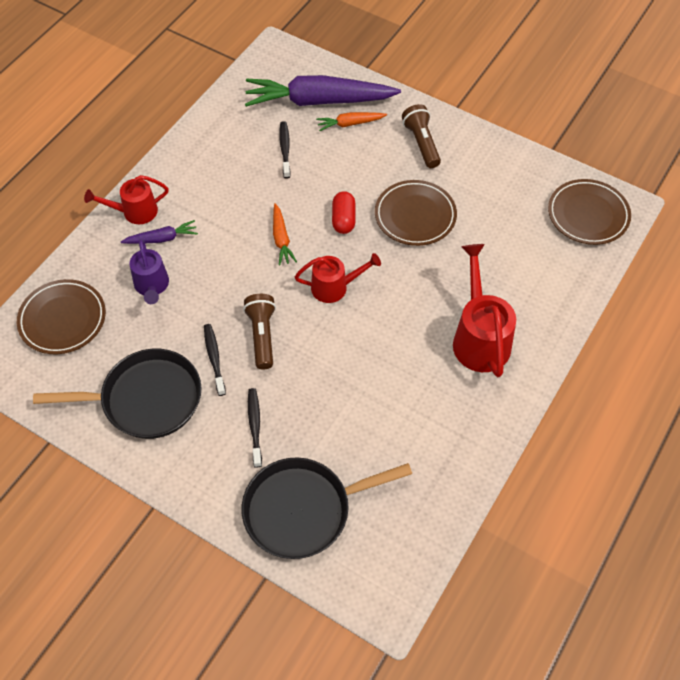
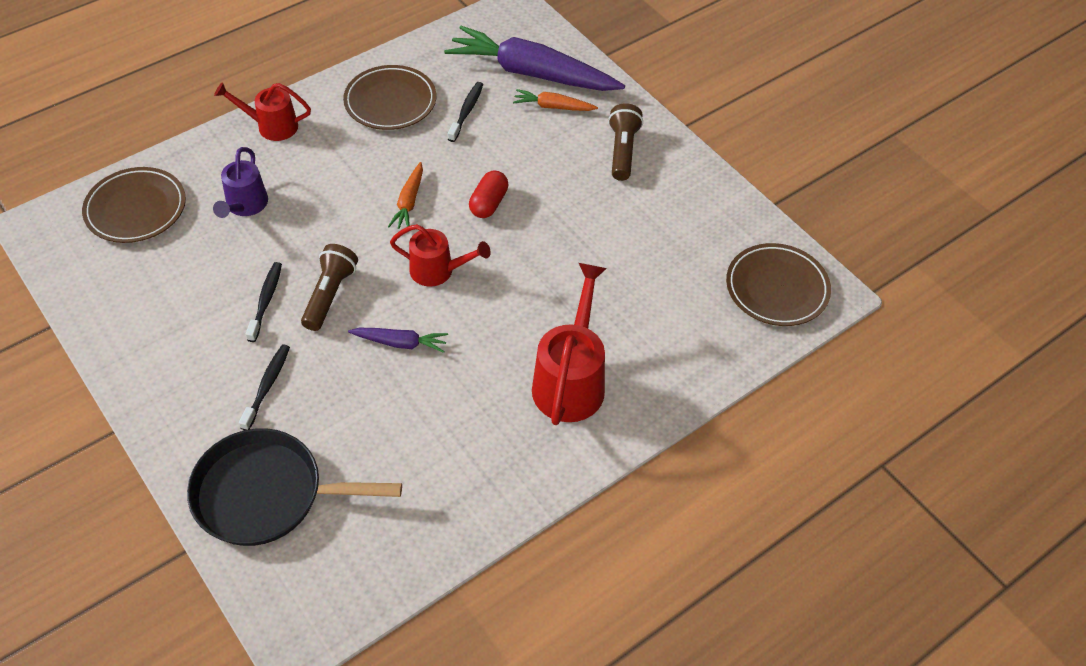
camera: 20 degrees right, 5 degrees down
(146, 399) = (171, 318): black pan -> none
(162, 238) = (283, 161): purple carrot -> purple carrot (400, 343)
(415, 216) = (571, 225): brown plate -> brown plate (390, 102)

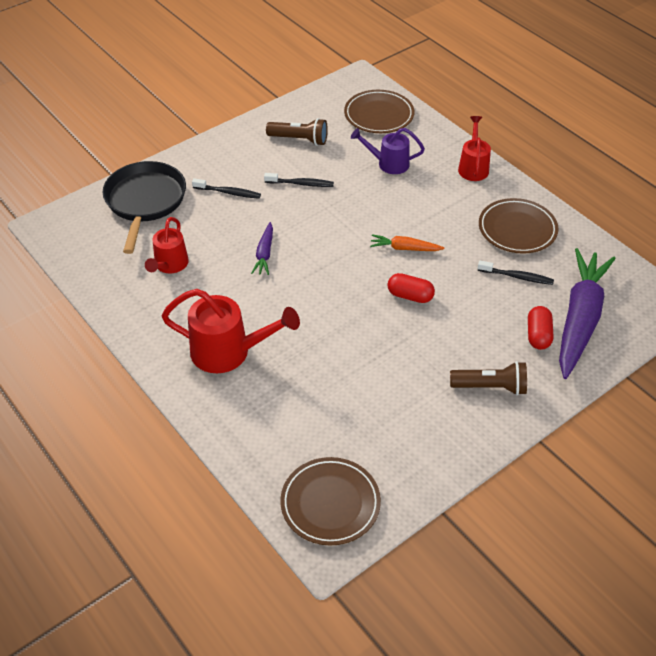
camera: 90 degrees right, 5 degrees down
(330, 295) = (307, 214): brown flashlight -> brown flashlight (299, 140)
(438, 271) = (334, 270): red watering can -> red watering can (169, 265)
(553, 107) = (538, 335): orange carrot -> red capsule

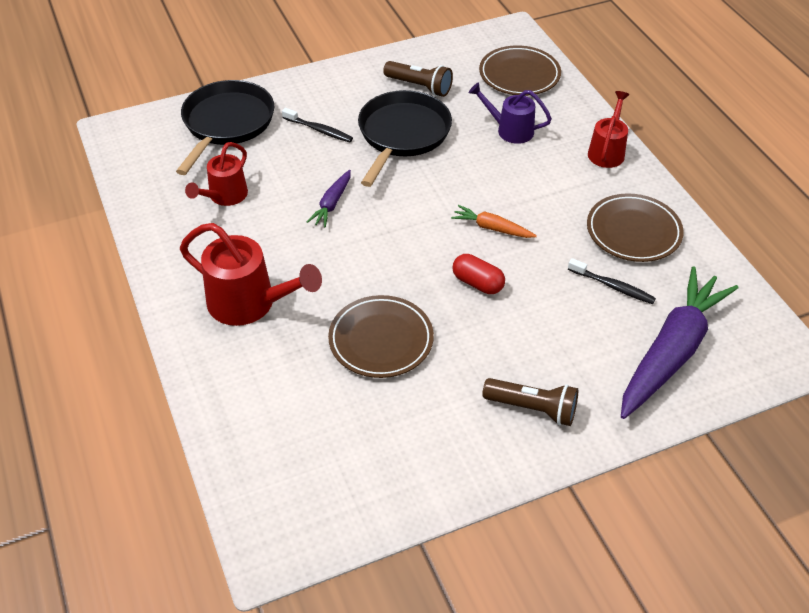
camera: 15 degrees right, 0 degrees up
(301, 184) = (402, 135): black toothbrush -> black pan
(330, 503) = (294, 501): brown plate -> brown plate (381, 340)
(538, 335) = (613, 360): red capsule -> none

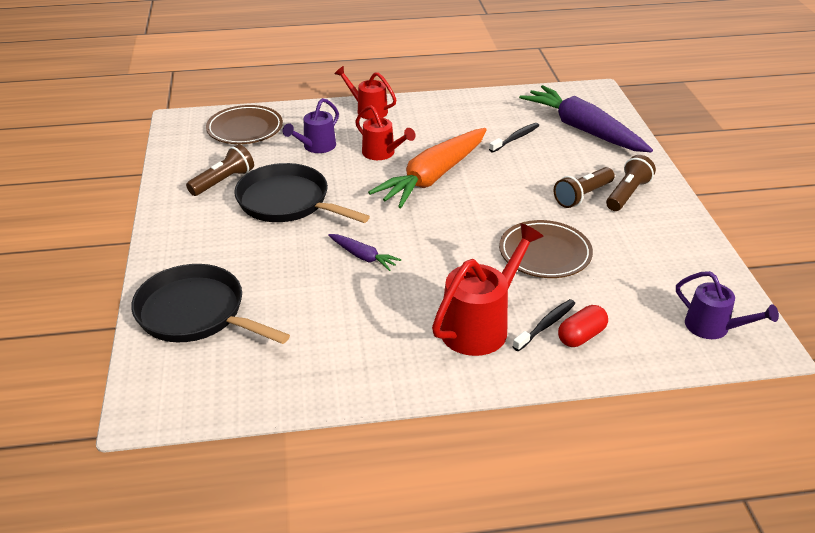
camera: 75 degrees left, 10 degrees down
(224, 197) = (317, 327): red watering can -> red watering can (382, 153)
(288, 502) = (713, 328): none -> purple watering can
(319, 130) = (249, 250): black toothbrush -> black toothbrush (546, 325)
(477, 283) = (493, 195): red capsule -> red capsule (581, 336)
(492, 228) = (433, 177): orange carrot -> orange carrot, size x2.22
(509, 364) = (582, 196): none -> brown flashlight
(633, 231) = (462, 119): brown plate -> none

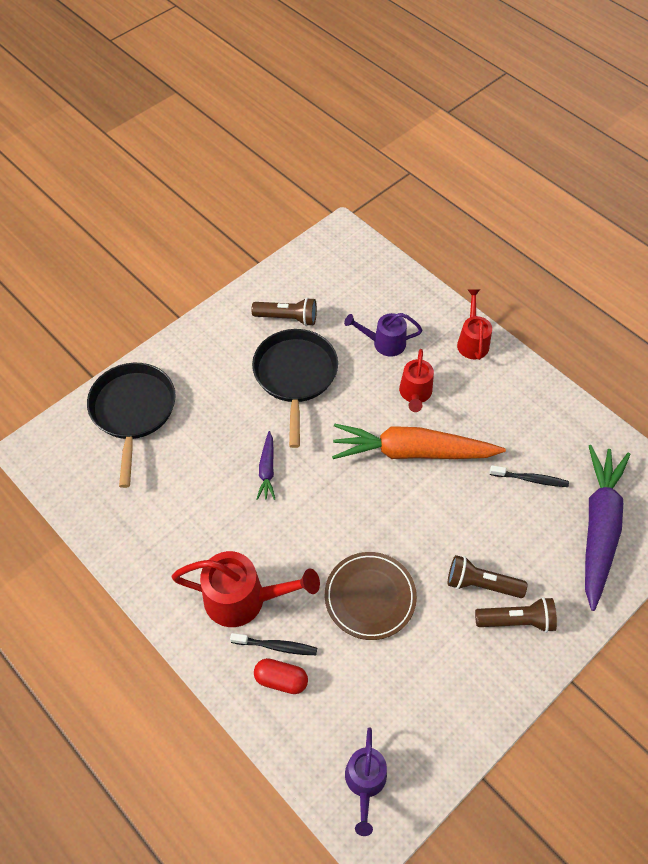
camera: 55 degrees right, 20 degrees up
(245, 129) = (367, 280): brown plate -> none

